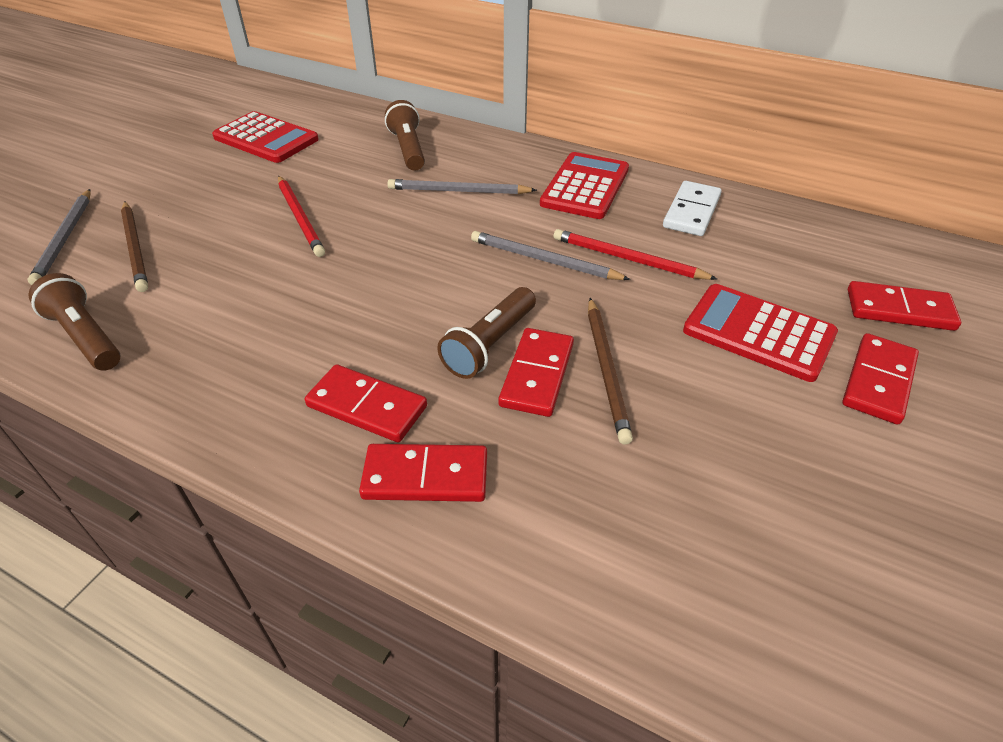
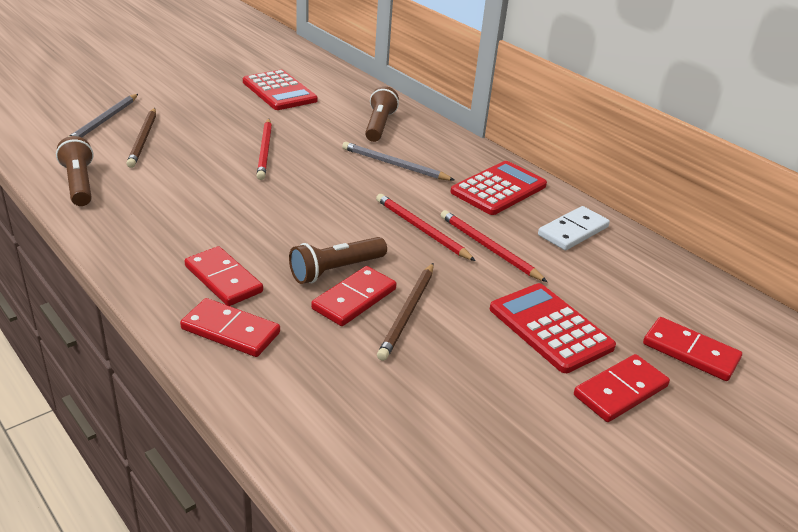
camera: 20 degrees right, 10 degrees down
(544, 260) = (422, 230): grey pencil -> red pencil

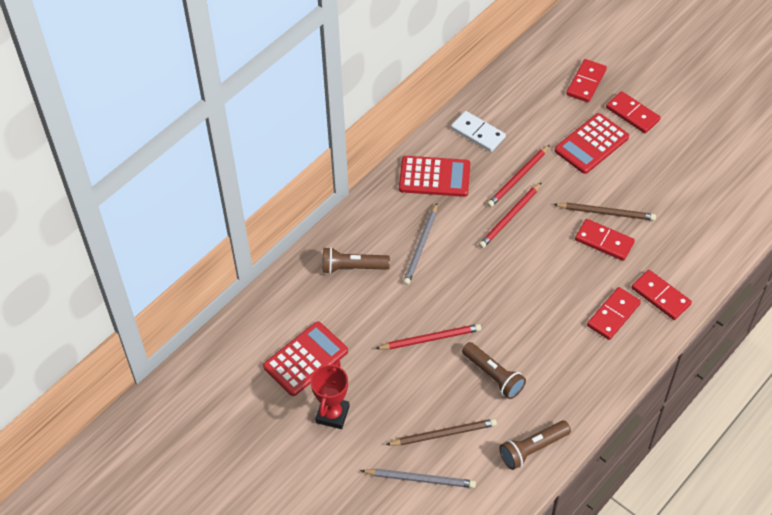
camera: 95 degrees left, 20 degrees up
(210, 94) = (332, 414): none -> red trophy
(230, 331) = (660, 296): red domino -> red domino turned 60 degrees counterclockwise
(336, 270) = (578, 257): brown flashlight -> brown flashlight (493, 376)
(498, 189) = (434, 177): red calculator -> red calculator turned 150 degrees clockwise

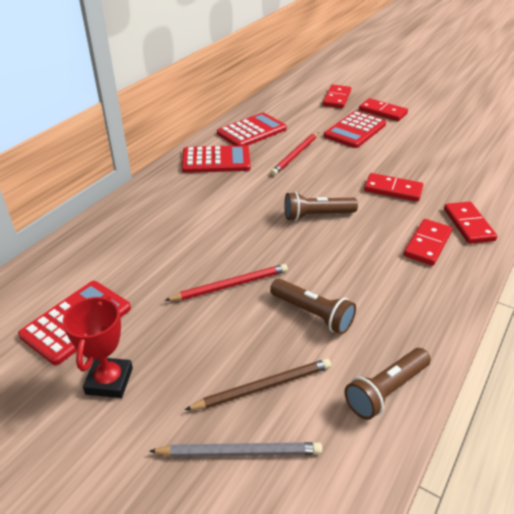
camera: 10 degrees left, 15 degrees down
(352, 267) = (136, 231): brown flashlight -> brown flashlight (317, 215)
(421, 246) = (209, 208): grey pencil -> none
(478, 133) = (252, 131): white domino -> red calculator
(510, 217) = (295, 180): red pencil -> none
(606, 213) = (386, 170): brown pencil -> none
(660, 296) = (468, 225): red domino -> red domino turned 45 degrees clockwise

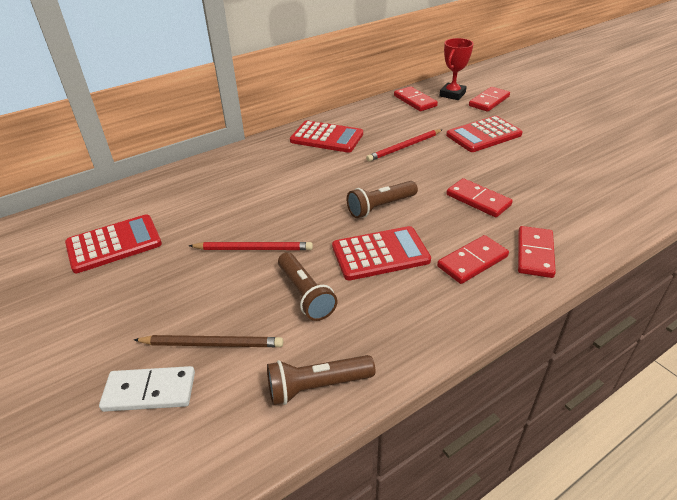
camera: 25 degrees right, 0 degrees up
(109, 381) = (101, 298): red trophy -> red trophy (452, 94)
(239, 452) = (150, 391): grey pencil -> white domino
(252, 131) = (379, 118): red calculator -> red calculator (380, 254)
(317, 215) = (380, 207): brown flashlight -> brown flashlight turned 45 degrees counterclockwise
(382, 112) = (528, 122): red domino -> red domino (415, 101)

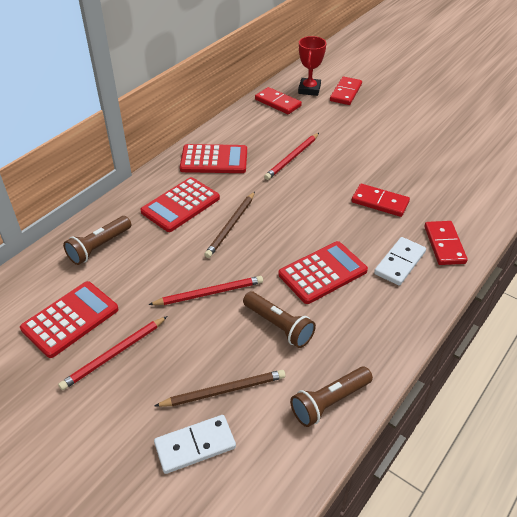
camera: 20 degrees left, 5 degrees up
(131, 283) = (114, 354): none -> red pencil
(310, 194) = (231, 226): none -> brown pencil
(380, 207) = (301, 226): brown flashlight -> brown flashlight (99, 247)
(472, 262) = (400, 263): red domino -> white domino
(483, 135) = (356, 132): red calculator -> red calculator (180, 205)

